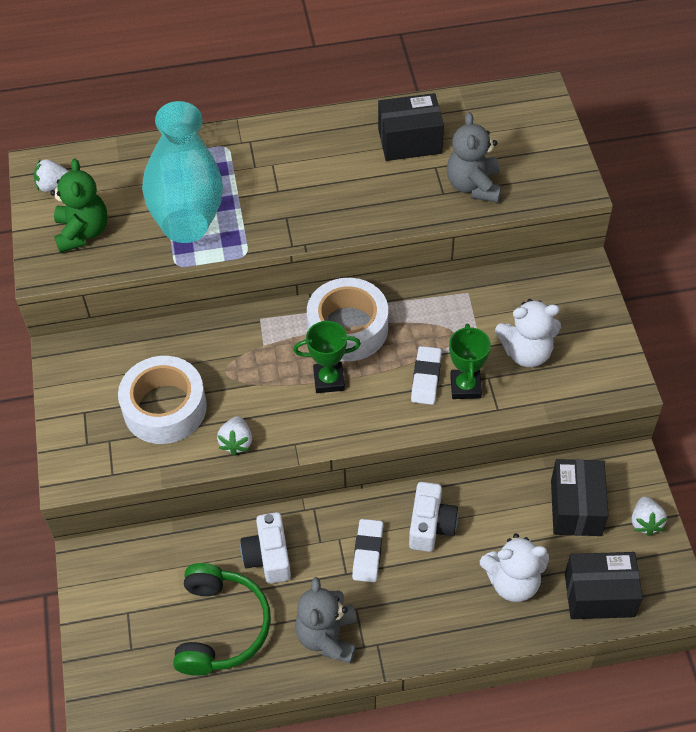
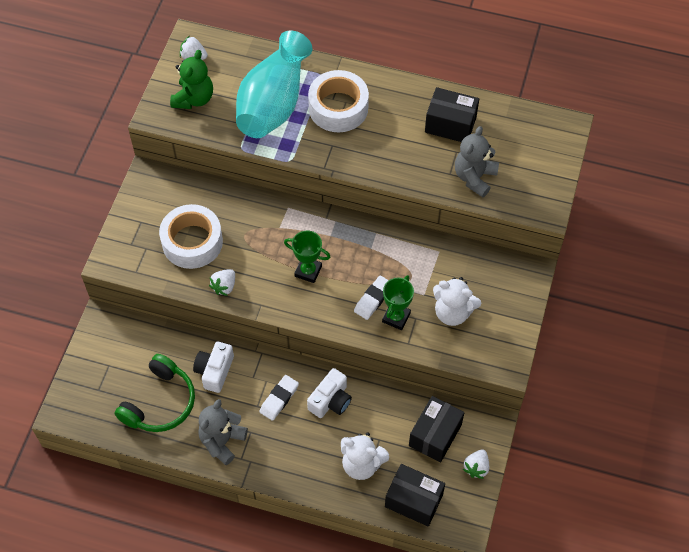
camera: 25 degrees right, 5 degrees up
(348, 328) = (342, 240): white tape -> white tape (338, 108)

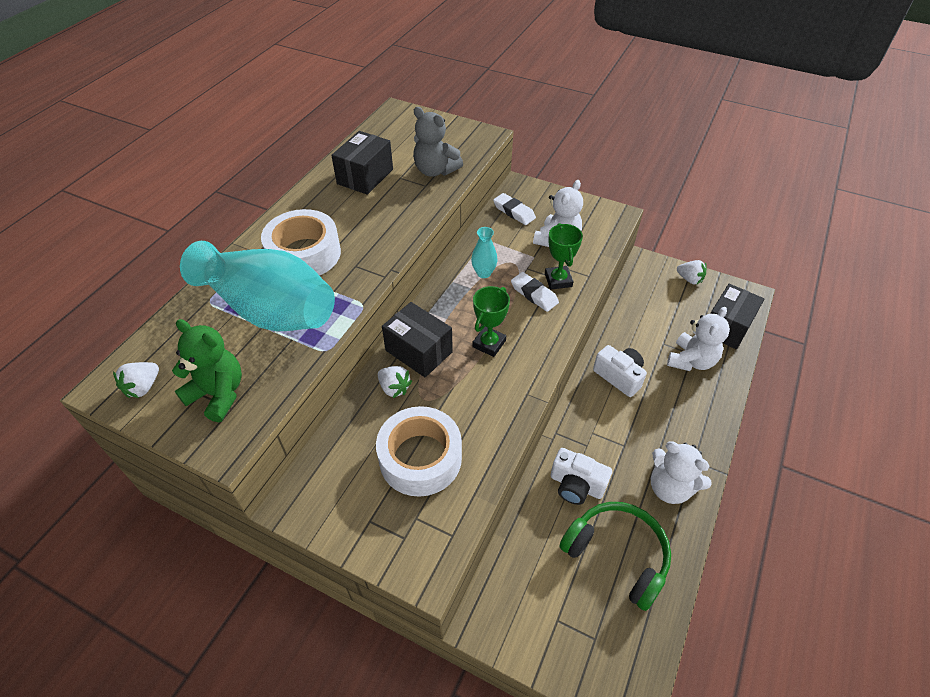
camera: 80 degrees left, 10 degrees down
(222, 441) = (670, 487): grey teddy bear -> white teddy bear
(224, 286) = (495, 429): white strawberry -> white strawberry (394, 388)
(279, 399) = (616, 423): white eraser -> white eraser (514, 212)
(392, 256) = (483, 273): none -> turquoise vase
(396, 317) = (558, 280): green trophy -> green trophy turned 45 degrees clockwise
(435, 435) = (657, 302): black box -> black box (419, 351)

